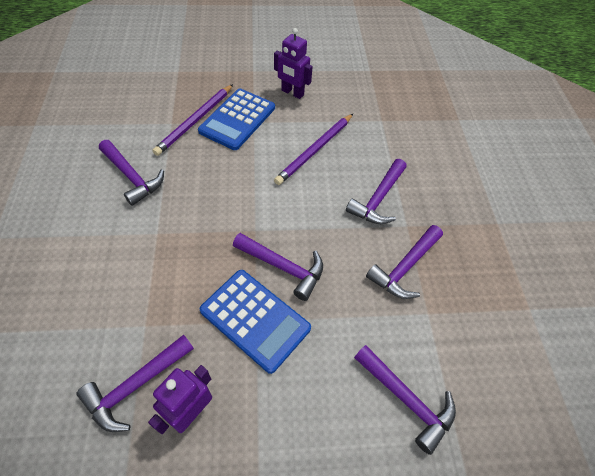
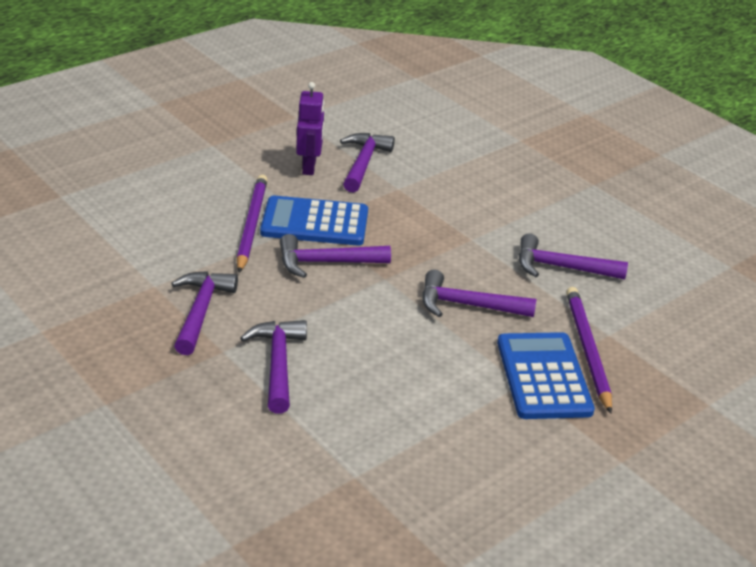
camera: 145 degrees right, 20 degrees down
(292, 93) = (524, 453): purple robot -> none
(315, 150) = (406, 385): purple pencil -> purple pencil (251, 225)
(407, 400) = (144, 227): purple hammer -> purple hammer (467, 305)

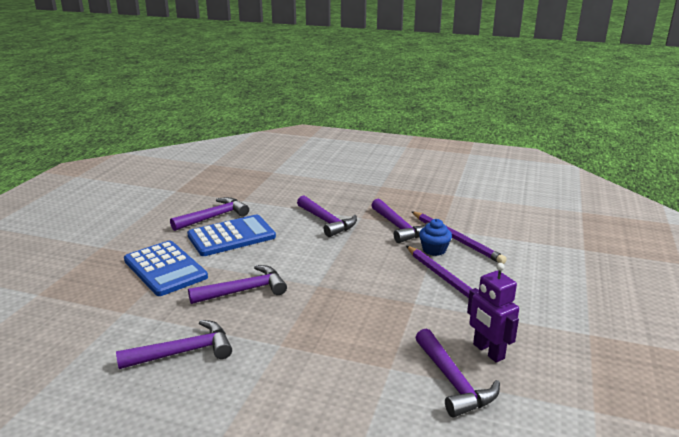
camera: 150 degrees right, 10 degrees down
(209, 263) = (434, 250): none -> blue cupcake
(315, 222) = (412, 303): blue calculator -> blue calculator (231, 236)
(325, 263) = (368, 278): purple hammer -> purple hammer (214, 217)
(587, 349) = (138, 295): purple pencil -> purple pencil (456, 239)

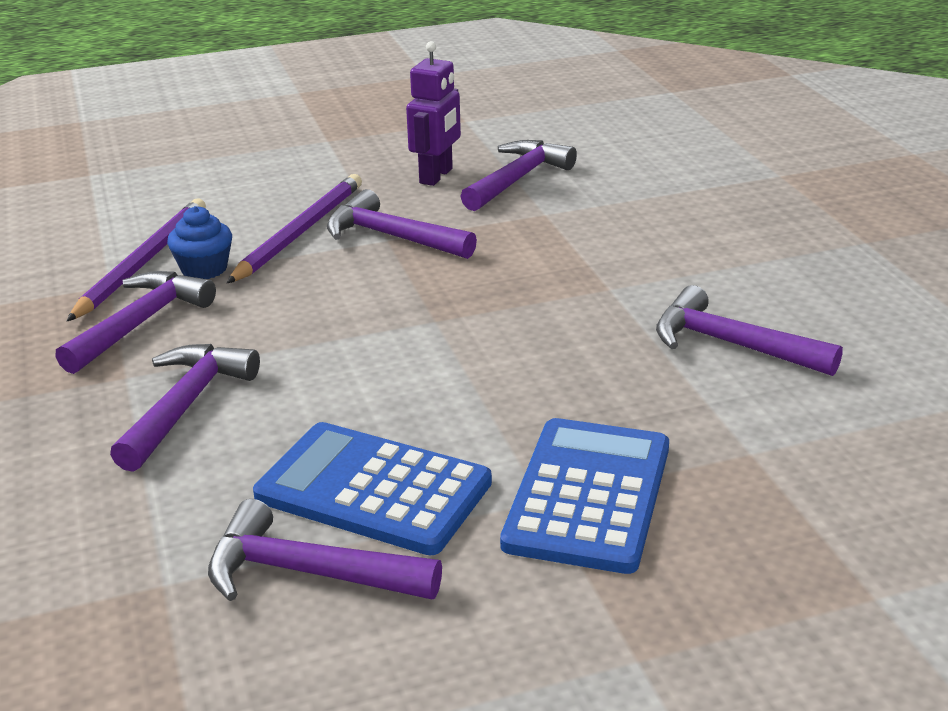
camera: 125 degrees left, 5 degrees up
(244, 290) = (535, 373): purple hammer -> purple hammer (391, 237)

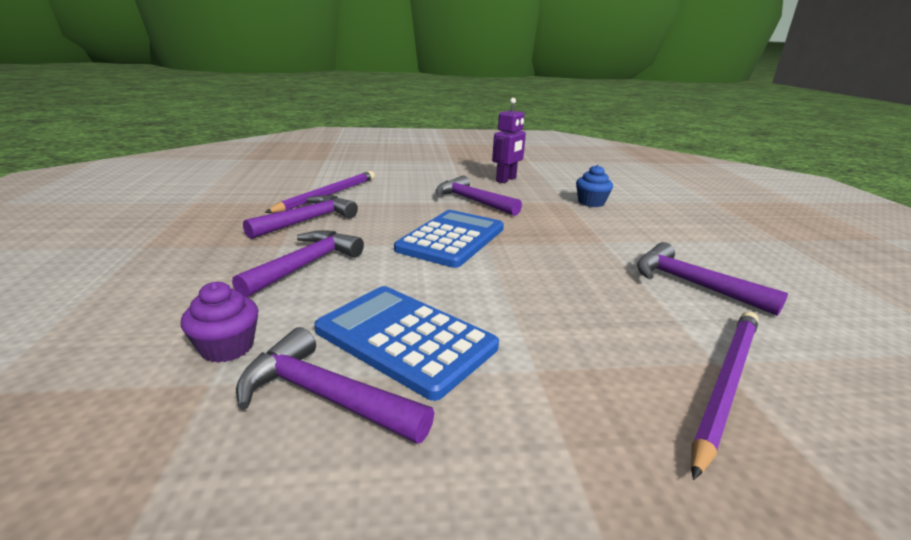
camera: 10 degrees right, 5 degrees down
(156, 540) = (227, 347): none -> purple cupcake
(204, 269) = (359, 201): blue cupcake -> blue cupcake (591, 203)
(299, 232) = (420, 193): purple pencil -> purple pencil (725, 383)
(517, 179) = (552, 186): purple hammer -> none
(588, 495) = (576, 373): blue calculator -> blue calculator (451, 239)

